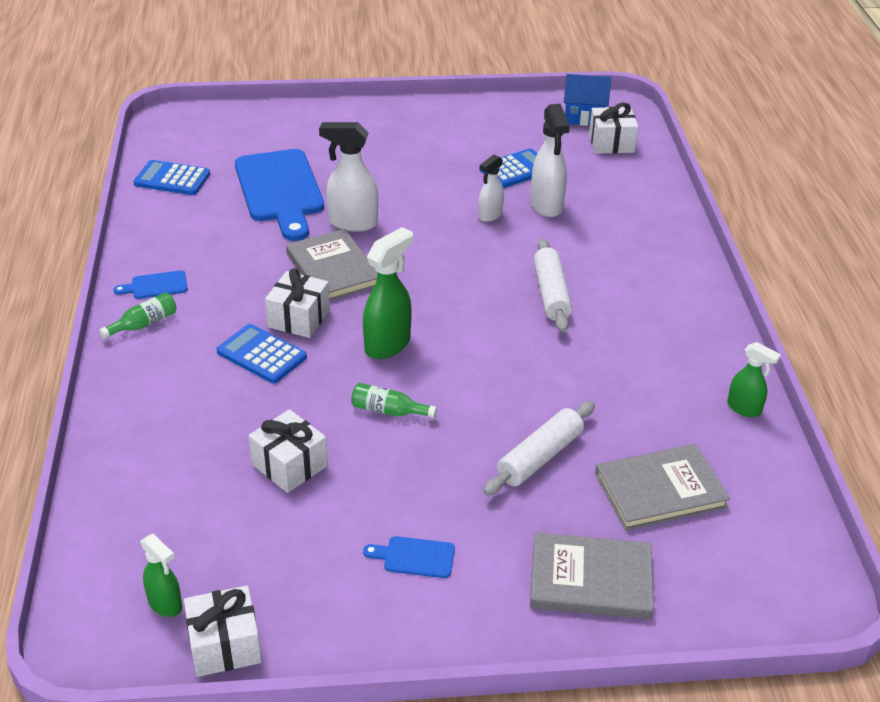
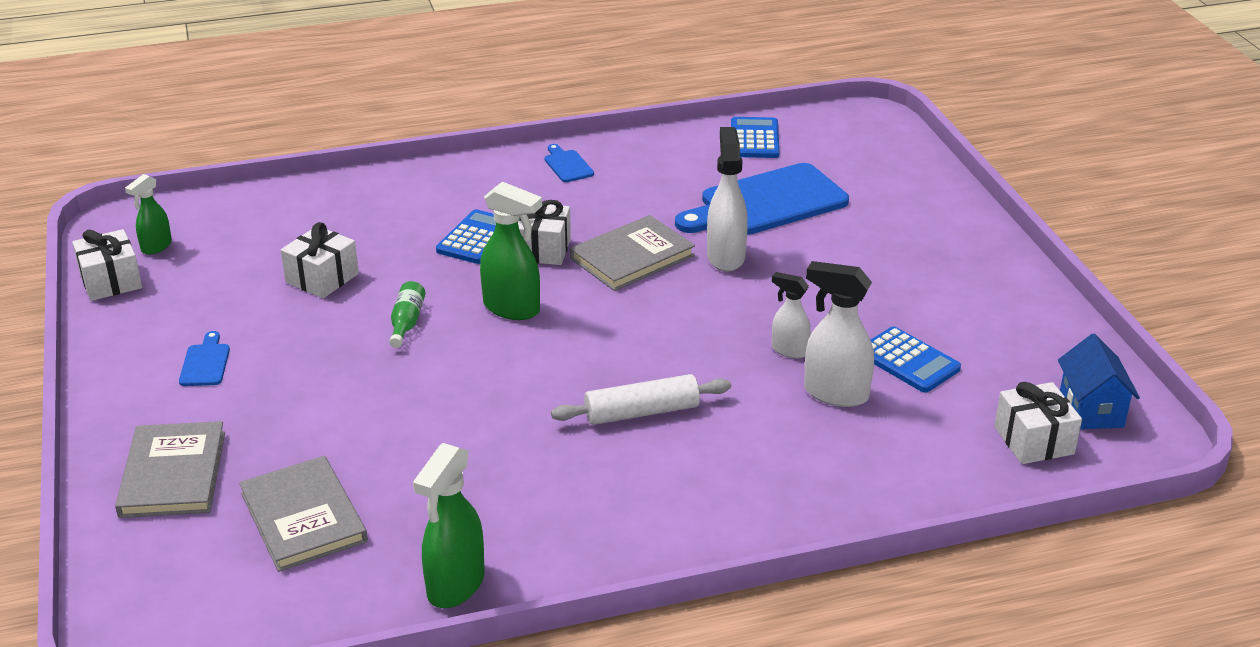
camera: 80 degrees right, 5 degrees down
(144, 324) = (507, 170): green bottle -> none
(539, 457) = (349, 427): white rolling pin -> none
(546, 205) = (835, 393): white spray bottle -> white spray bottle turned 45 degrees clockwise
(744, 408) = (455, 586): green spray bottle -> green spray bottle, size x1.64

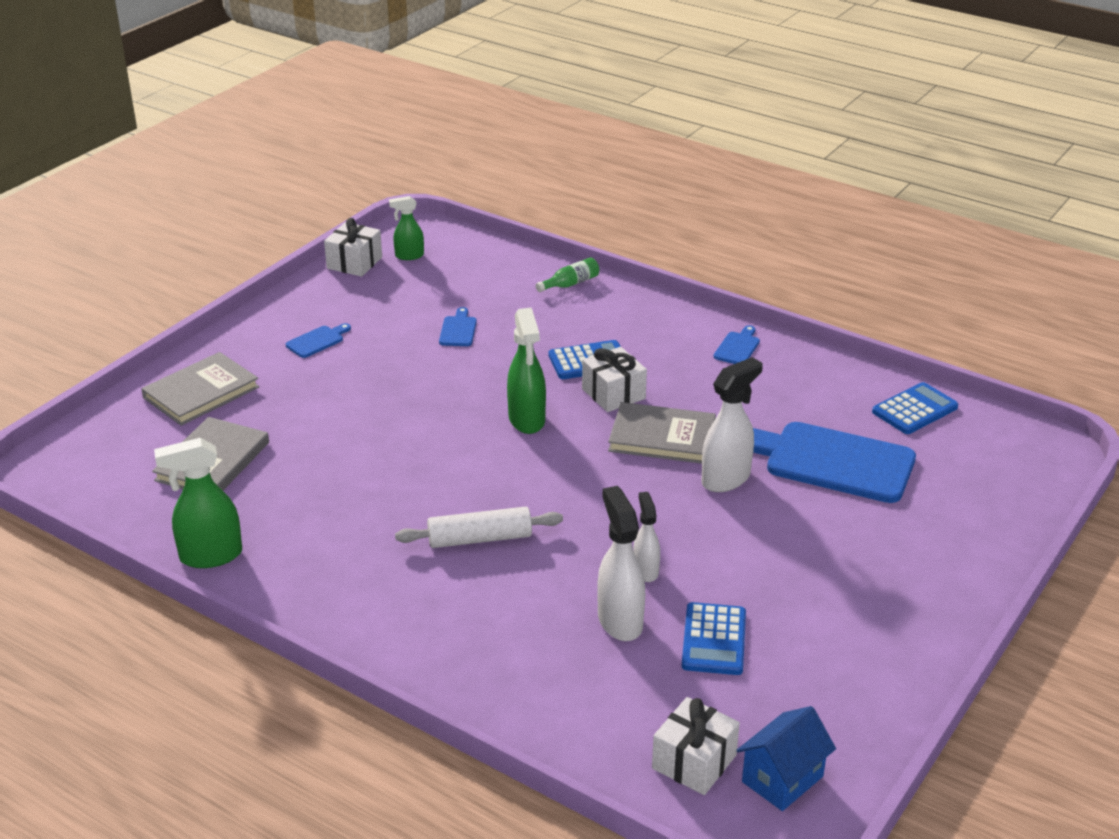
camera: 50 degrees right, 0 degrees up
(322, 278) = (458, 330): white gift -> blue cutting board
(407, 322) = (454, 388): green bottle -> green bottle (570, 284)
(642, 412) = (480, 539): white rolling pin -> white rolling pin turned 45 degrees counterclockwise

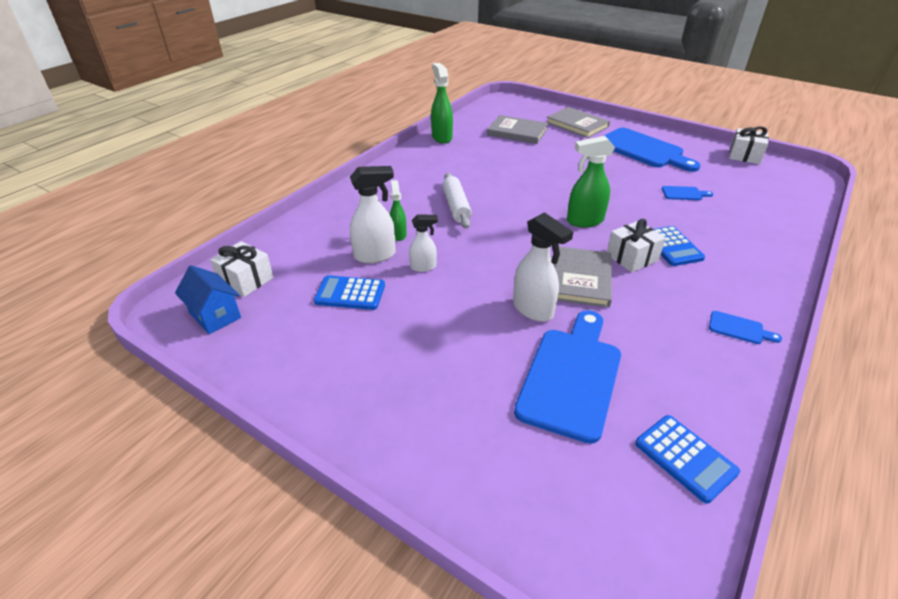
camera: 90 degrees right, 5 degrees up
(317, 341) = (643, 150): blue cutting board -> blue cutting board, size x2.37
(409, 256) = (770, 173): green spray bottle -> green spray bottle (398, 234)
(570, 284) = (784, 239): green bottle -> none

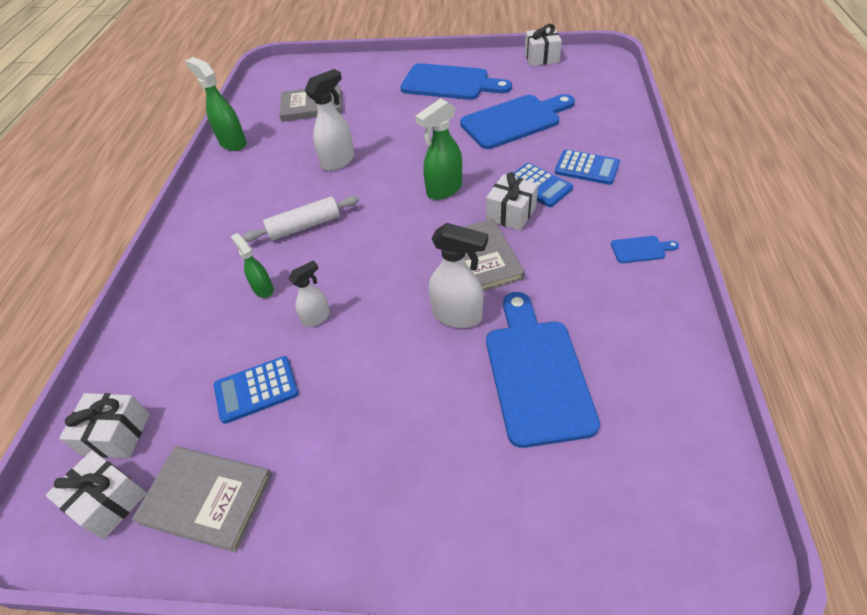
camera: 25 degrees left, 10 degrees up
(215, 315) = (109, 501): blue house -> white gift
(375, 255) = (254, 327): white spray bottle -> white spray bottle (338, 161)
(456, 206) = (304, 226): white rolling pin -> white rolling pin turned 75 degrees counterclockwise
(577, 125) = (368, 75): grey book -> grey book (206, 499)
(684, 193) = (514, 121): blue cutting board -> blue cutting board, size x2.37
(685, 458) = (674, 405): blue calculator -> blue calculator (587, 168)

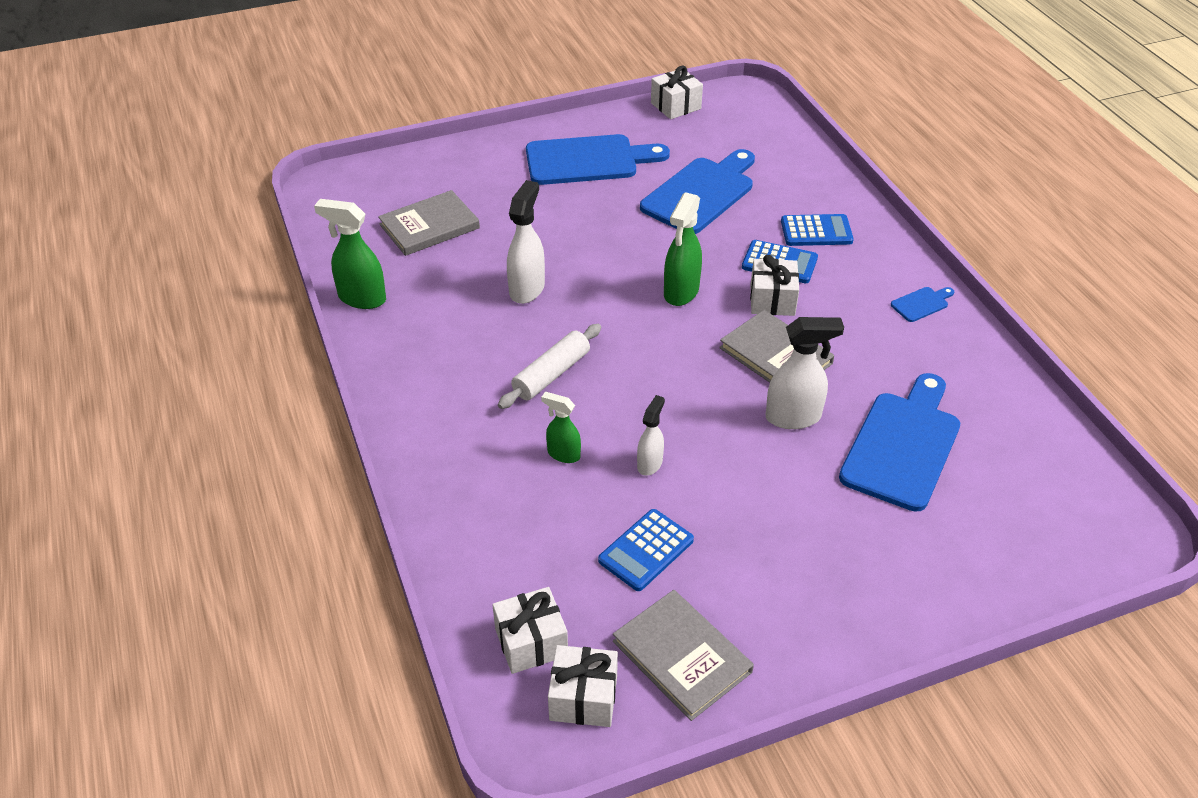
camera: 30 degrees left, 5 degrees down
(206, 499) = (681, 657): grey book -> grey book turned 60 degrees clockwise
(536, 373) = (903, 445): blue cutting board -> blue cutting board turned 60 degrees clockwise

